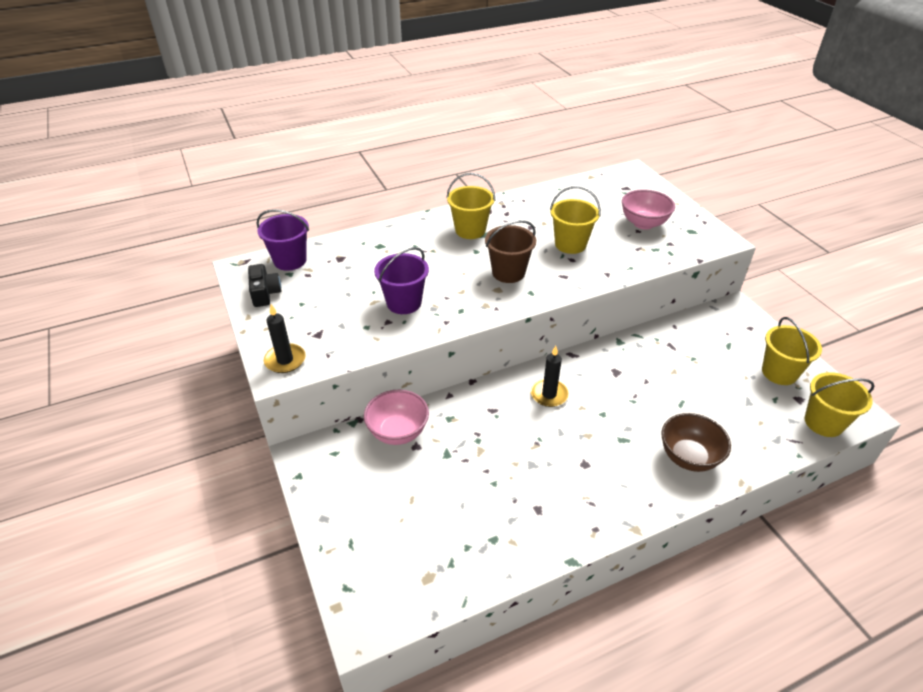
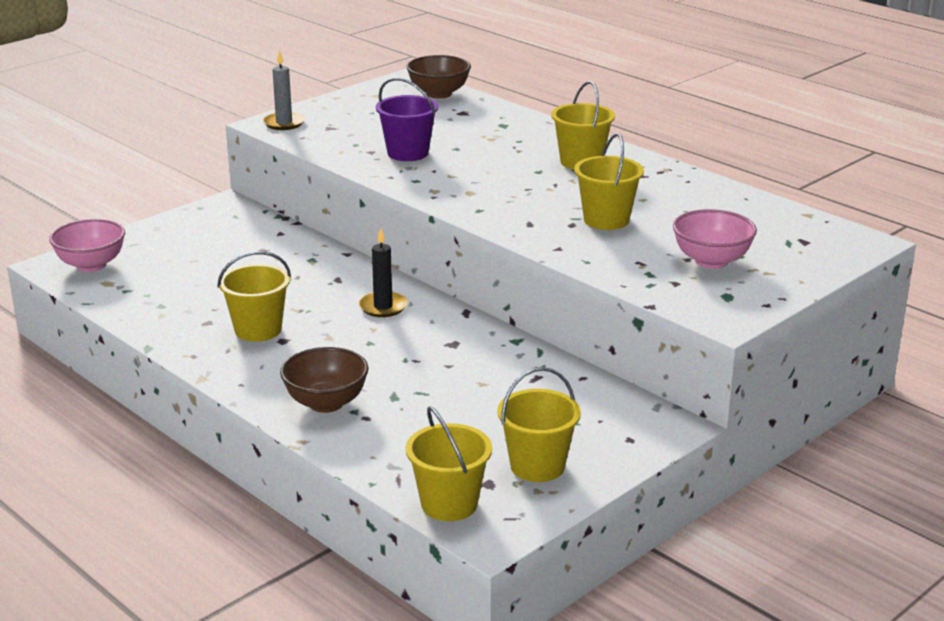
camera: 70 degrees right, 15 degrees down
(265, 293) = (376, 96): black camera -> none
(285, 360) = (284, 123): black candle -> grey candle
(290, 260) = (439, 94): purple bucket -> brown bowl
(398, 432) = (277, 238): pink bowl -> pink bowl (91, 265)
(508, 273) = (509, 193): brown bucket -> none
(562, 476) = (258, 330): none -> yellow bucket

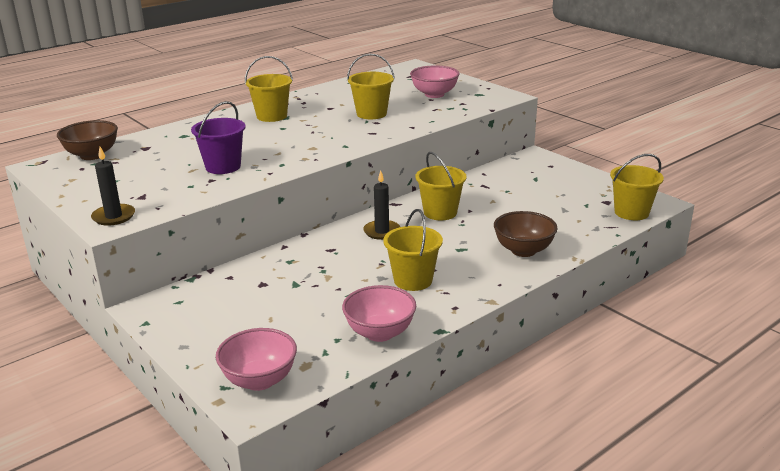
camera: 85 degrees left, 0 degrees up
(152, 315) = (380, 333): none -> pink bowl
(284, 123) = (114, 217): grey candle -> black candle
(537, 466) = (584, 189): yellow bucket -> yellow bucket (440, 212)

